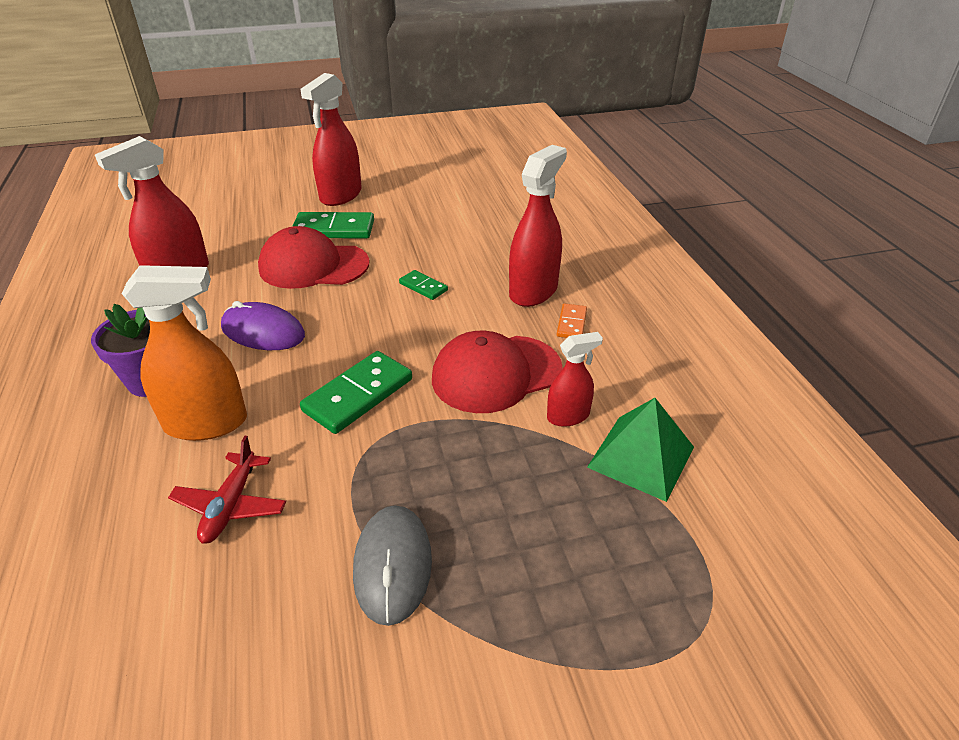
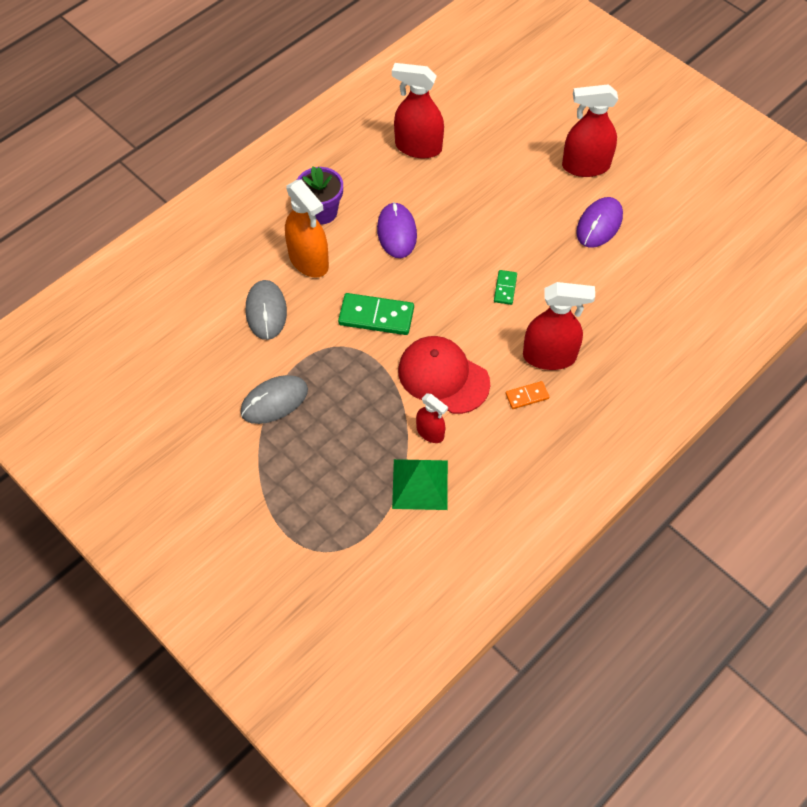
camera: 60 degrees right, 20 degrees up
(231, 505) = (266, 311): red plane -> grey mouse
(313, 266) = (482, 211): red cap -> none
(334, 229) = (535, 193): green domino -> none
(411, 211) = (599, 224): none -> purple mouse

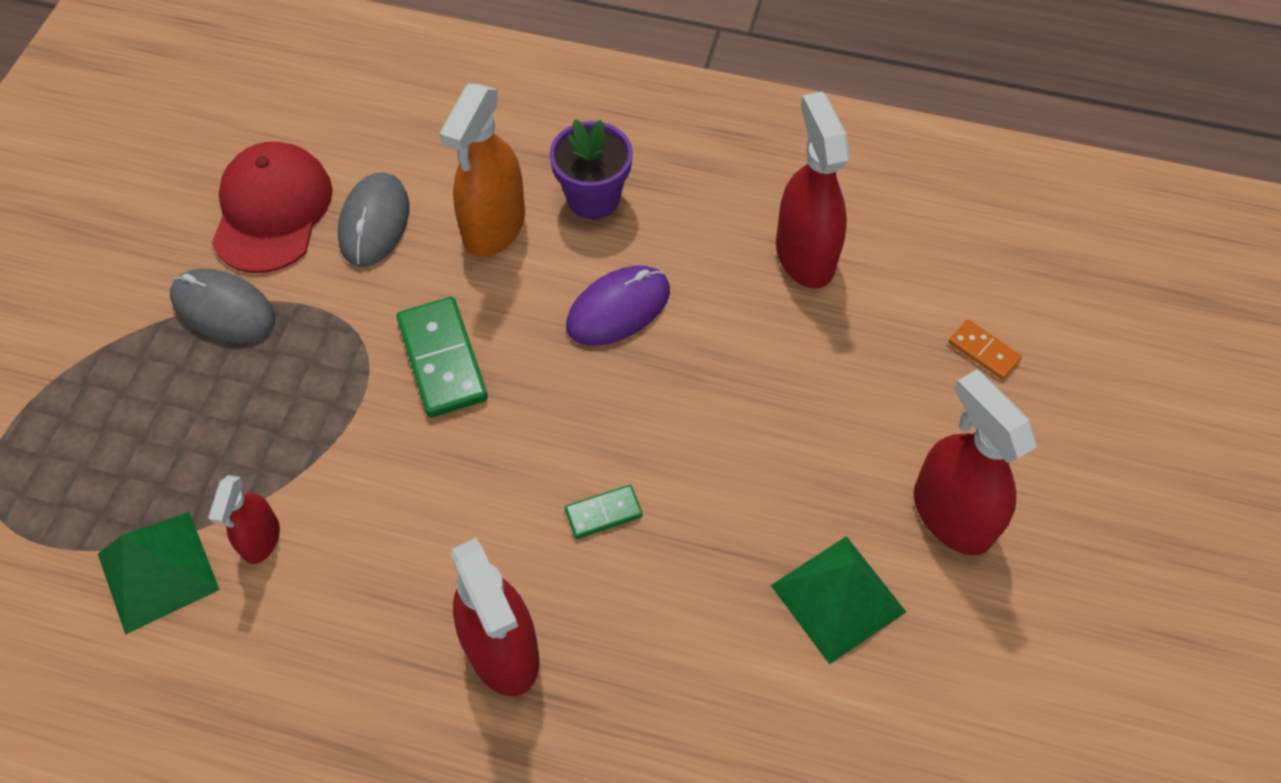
camera: 60 degrees right, 0 degrees up
(266, 311) = (374, 222): grey mouse -> grey mouse turned 45 degrees counterclockwise
(443, 376) = (377, 506): red cap -> red cap (272, 211)
(527, 396) = (401, 651): orange domino -> orange domino (983, 351)
(599, 224) = (838, 598): purple mouse -> green pyramid

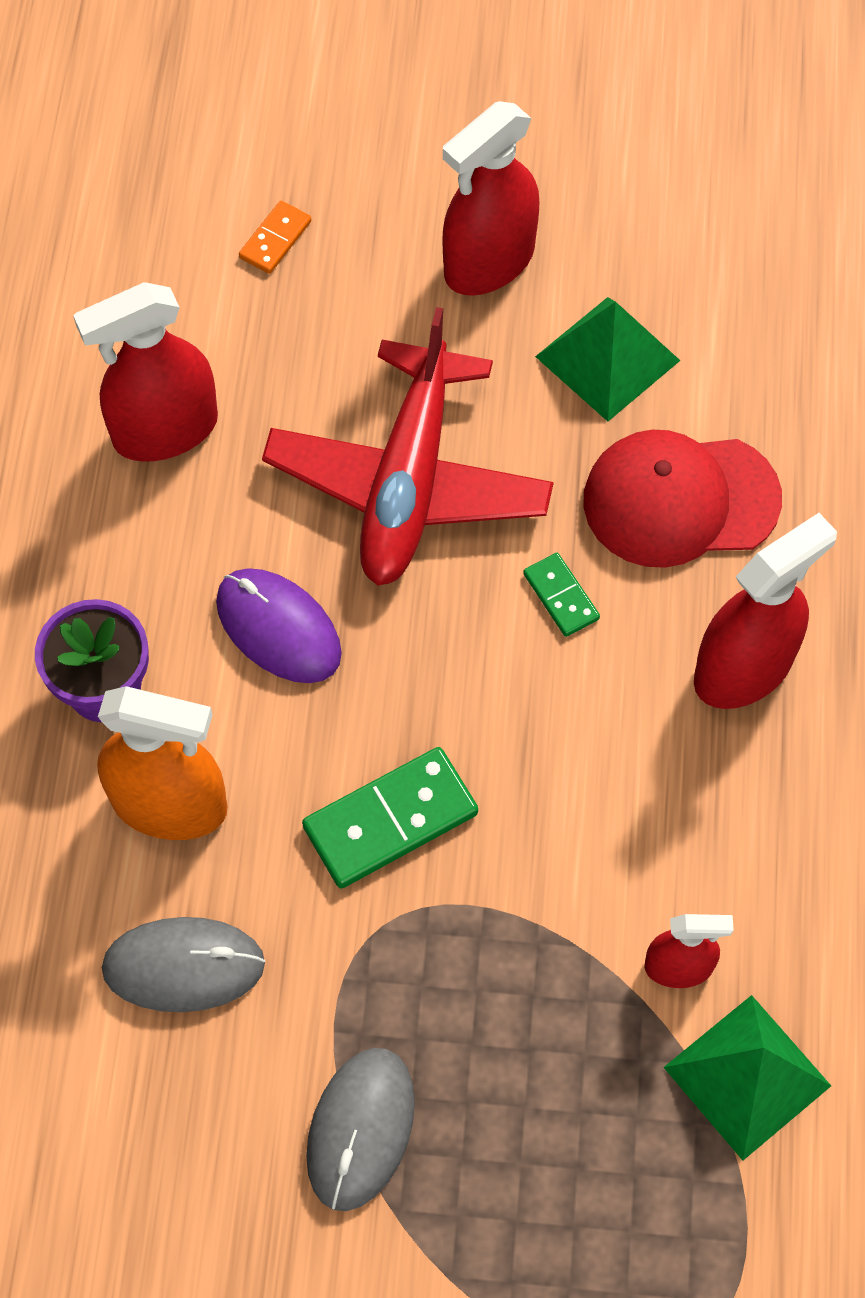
camera: 100 degrees left, 5 degrees up
(272, 211) = (182, 1118): red cap -> red cap (680, 500)
(733, 416) = (408, 481): none -> red plane

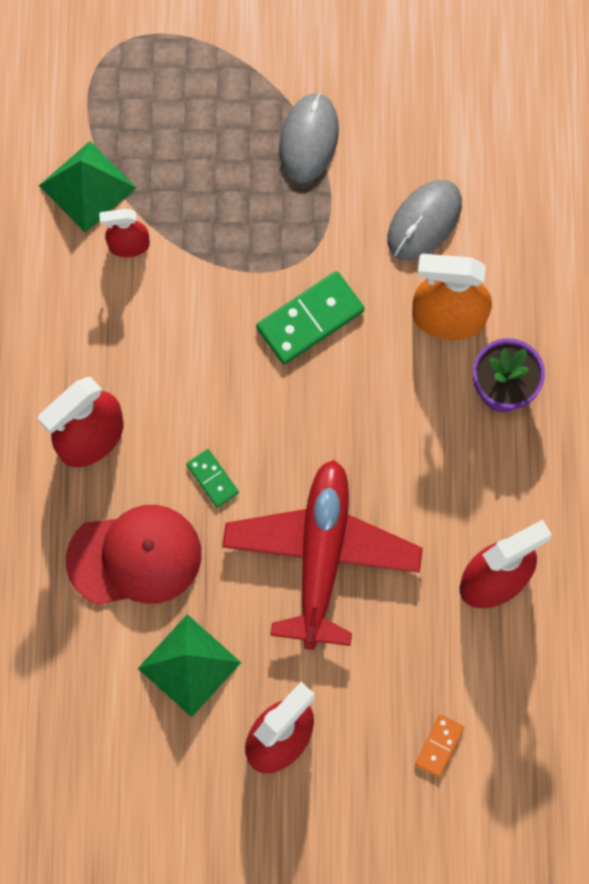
camera: 175 degrees right, 10 degrees up
(183, 966) = (424, 221): grey mouse -> grey mouse turned 45 degrees counterclockwise
(278, 628) = (396, 440): purple mouse -> none

